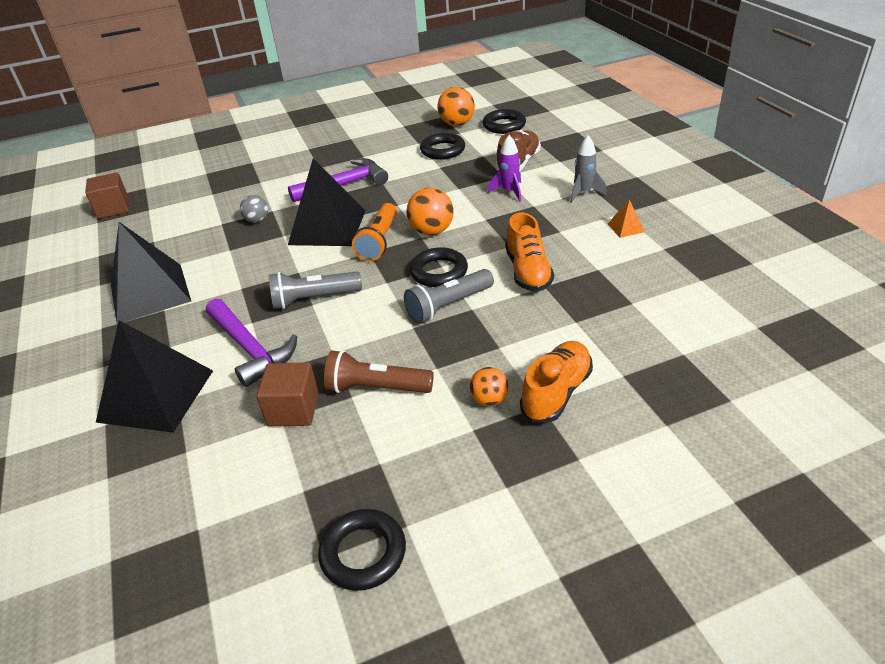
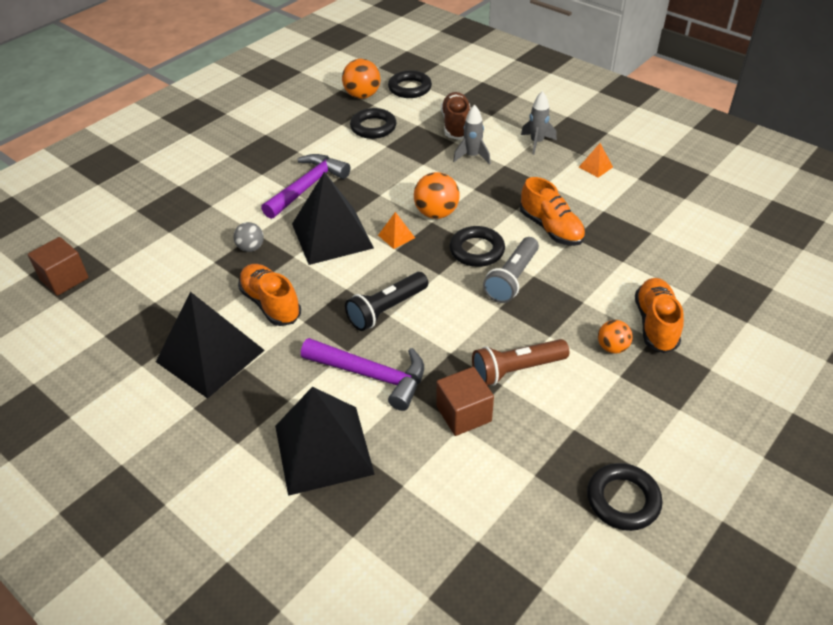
camera: 30 degrees left, 5 degrees up
(230, 267) = (271, 304): none -> orange shoe
(314, 299) = (387, 309): grey flashlight -> black flashlight
(379, 241) = (396, 236): orange flashlight -> orange pyramid
(509, 192) = (472, 156): purple rocket -> grey rocket

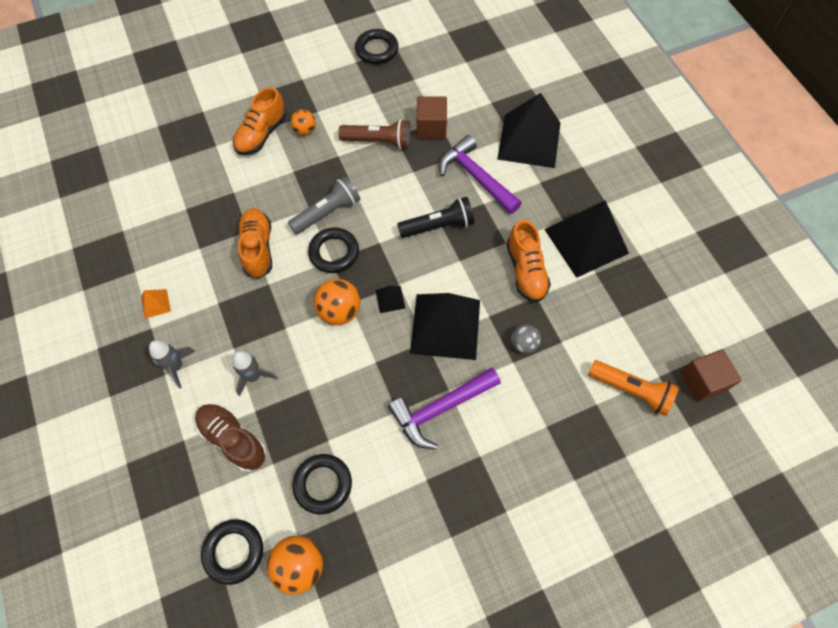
camera: 155 degrees left, 20 degrees up
(137, 250) = (631, 390): none -> orange flashlight
(396, 236) = (390, 299): orange pyramid -> black pyramid
(456, 125) = (233, 439): brown shoe -> brown shoe turned 105 degrees clockwise

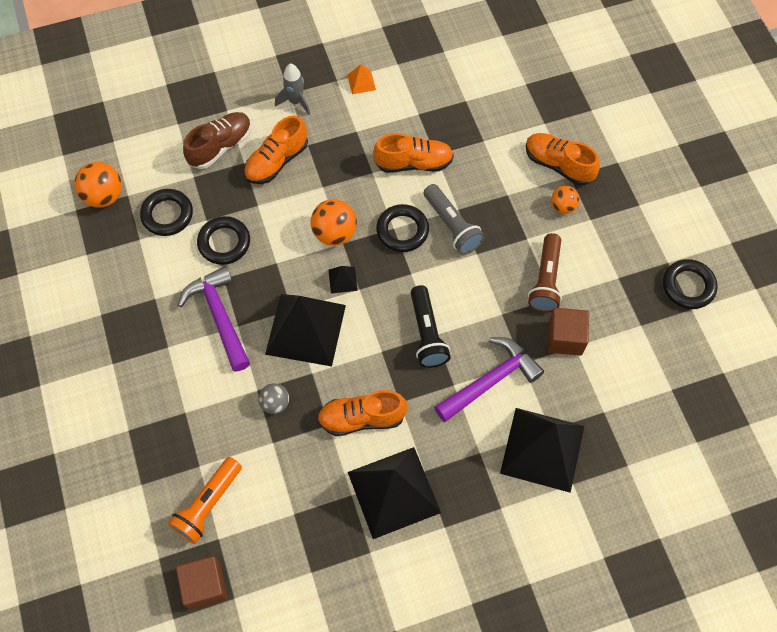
camera: 95 degrees right, 0 degrees up
(234, 551) = (126, 149): black ring -> black ring (224, 243)
(254, 376) = (277, 161): grey rocket -> orange shoe

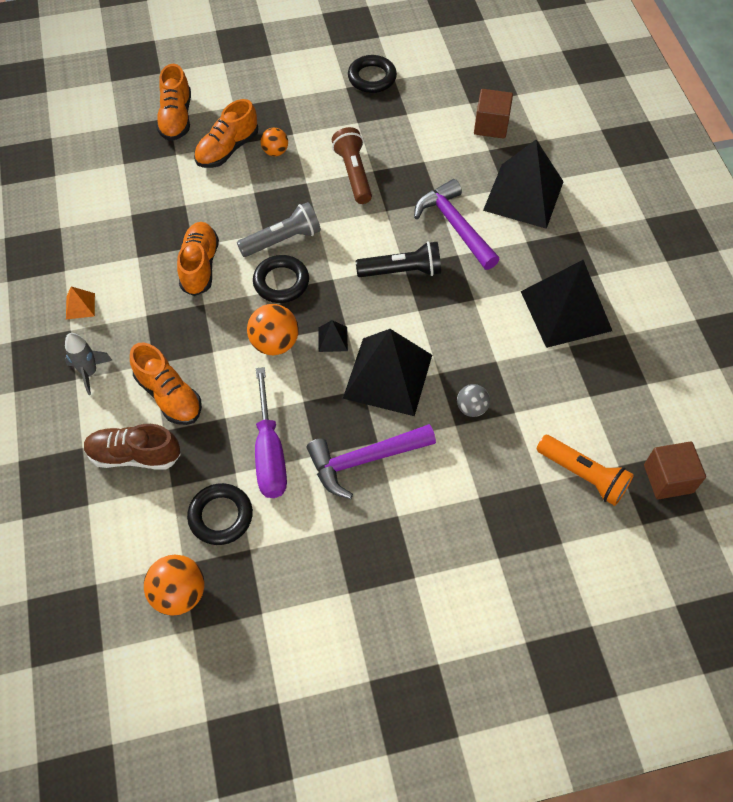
camera: 85 degrees left, 5 degrees down
(220, 147) = (135, 455): brown shoe -> brown shoe turned 45 degrees counterclockwise
(224, 243) = (270, 453): black ring -> purple screwdriver
(362, 418) = (490, 332): orange shoe -> orange shoe (176, 118)
(545, 280) = (353, 174): brown flashlight -> brown flashlight turned 120 degrees counterclockwise
(565, 338) = (415, 167): brown cube -> brown cube (491, 125)

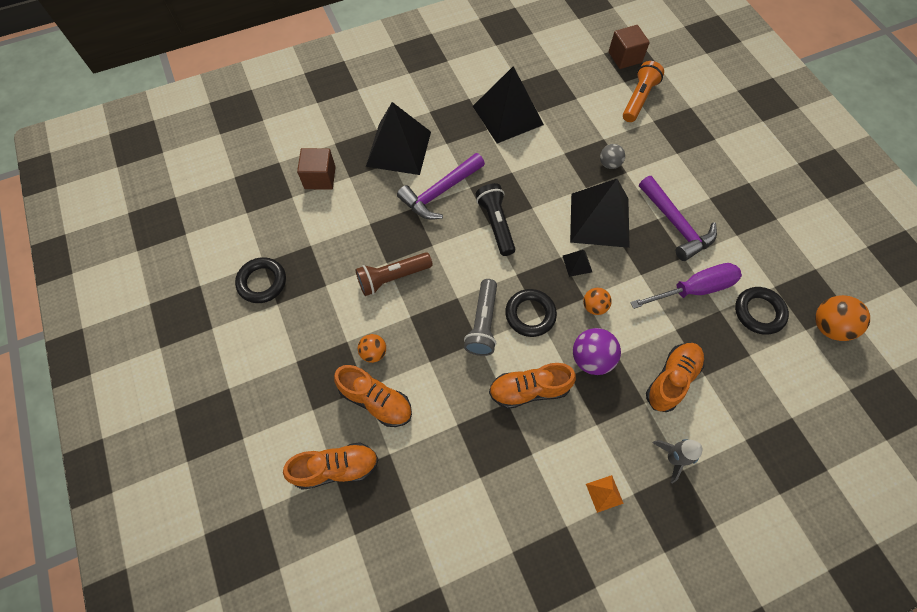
camera: 100 degrees left, 5 degrees up
(135, 455) = (735, 392): brown shoe -> none
(215, 326) = (591, 359): none -> purple ball
(275, 343) = (594, 306): orange ball -> orange ball, size x0.62
(282, 240) = (483, 323): grey flashlight -> grey flashlight turned 135 degrees counterclockwise

